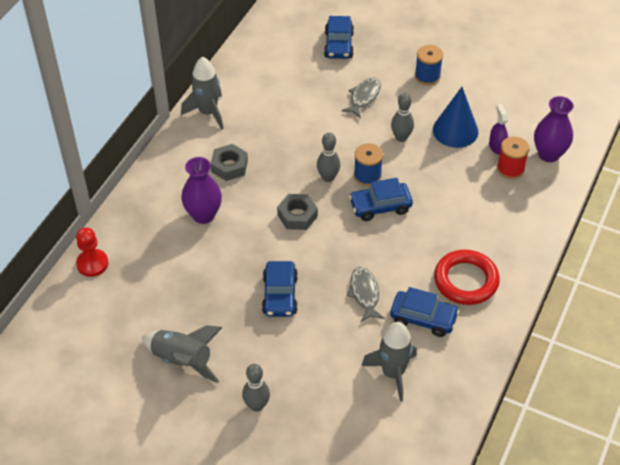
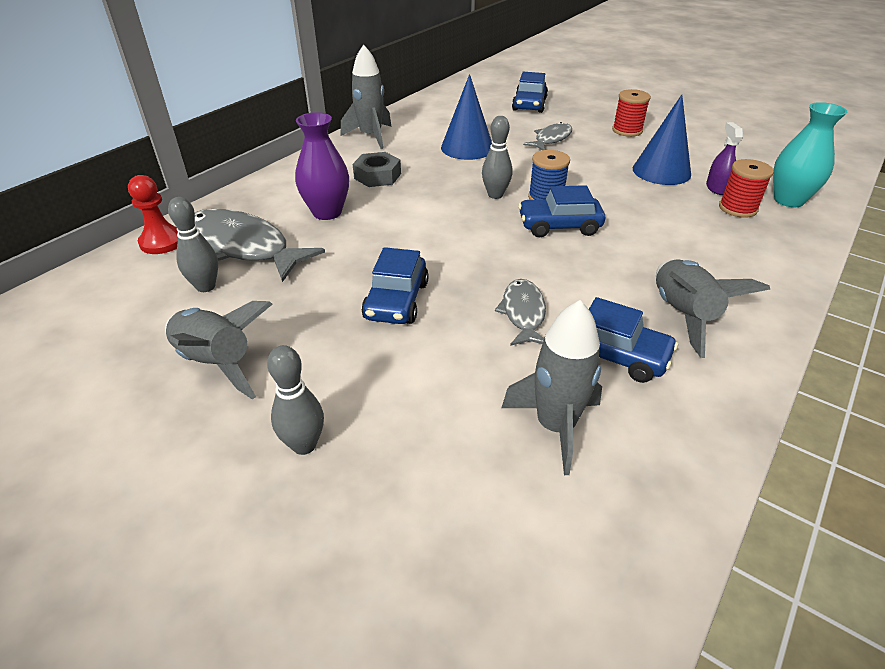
camera: 10 degrees right, 10 degrees down
(155, 261) = (243, 247): none -> grey fish
(294, 118) = (467, 148): none -> blue cone
(297, 215) = (446, 224): grey nut -> none
(401, 137) = (592, 171): grey bowling pin -> grey bowling pin (206, 286)
(427, 76) = (627, 130): blue spool -> red spool
(466, 280) = (683, 315): red ring -> grey rocket
(549, 154) = (788, 200): purple vase -> turquoise vase

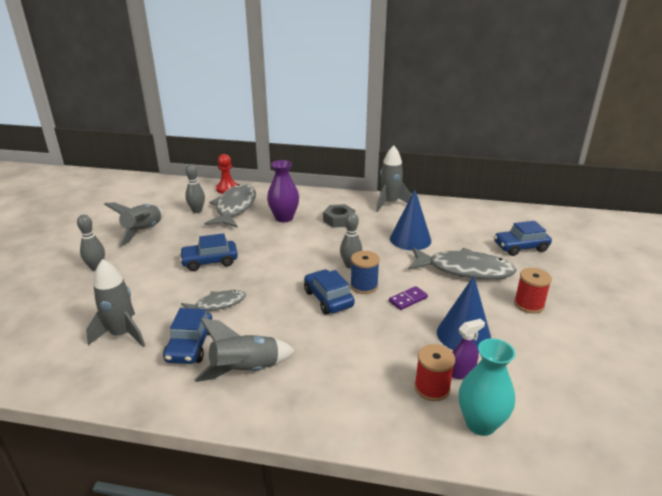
camera: 65 degrees right, 10 degrees down
(551, 139) = (464, 270): grey fish -> grey fish, size x1.80
(587, 181) = (408, 299): none -> purple domino

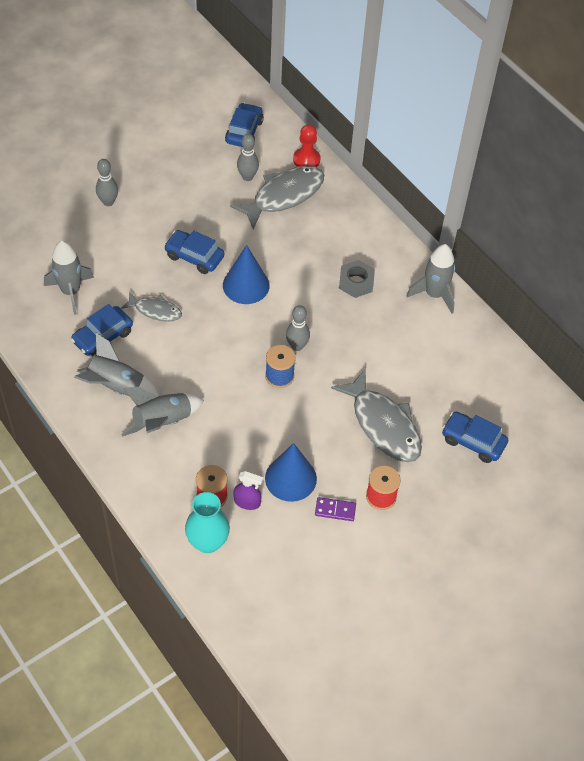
camera: 40 degrees right, 25 degrees up
(143, 231) = (178, 177): grey rocket -> grey rocket (163, 422)
(284, 218) = (311, 243): purple vase -> none
(328, 299) = (237, 367): blue car -> blue car (244, 131)
(408, 299) = (295, 416): purple domino -> purple domino (335, 510)
(410, 239) = (387, 355): blue cone -> blue cone (246, 285)

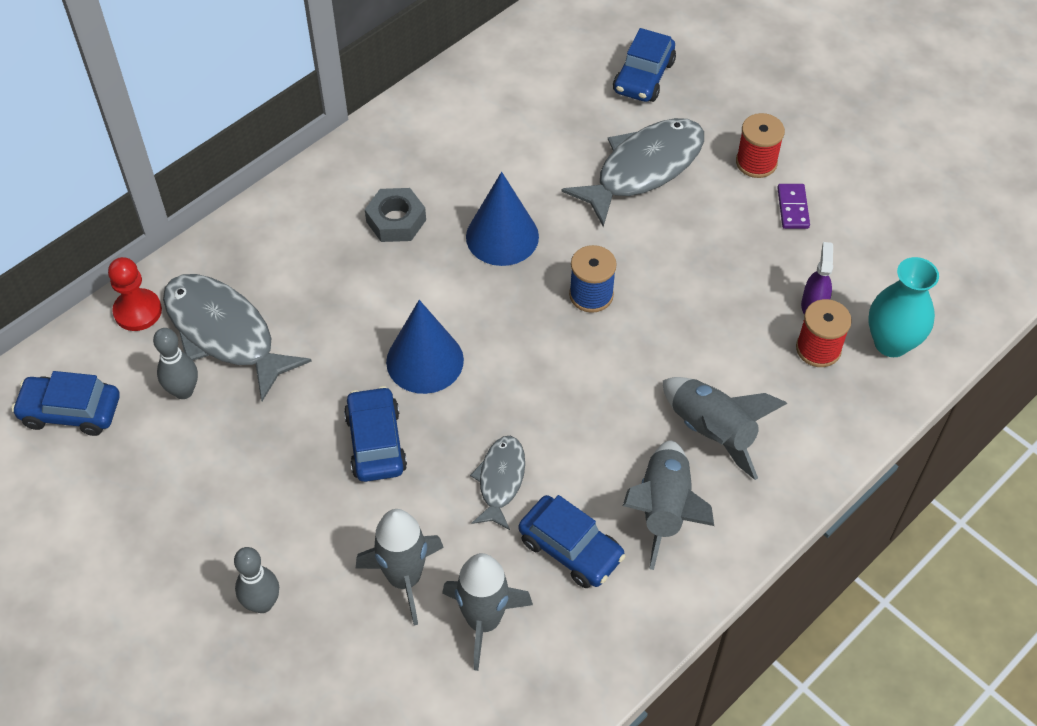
camera: 95 degrees left, 0 degrees up
(194, 257) = (376, 442): blue car -> blue car turned 150 degrees clockwise
(290, 478) = (760, 261): blue cone -> blue cone (502, 236)
(297, 346) = (531, 280): grey bowling pin -> none
(434, 294) = (403, 129): grey rocket -> grey rocket (404, 578)

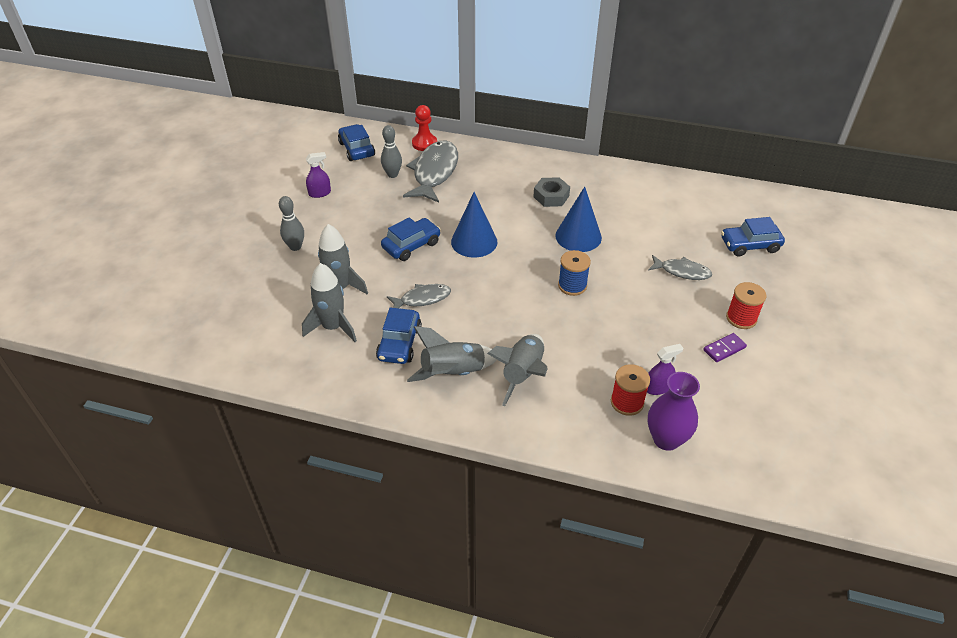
camera: 60 degrees right, 10 degrees down
(149, 514) = (320, 193): none -> purple spray bottle
(643, 169) = (682, 271): grey fish -> grey fish, size x0.56
(891, 343) = (666, 439): turquoise vase -> purple vase

